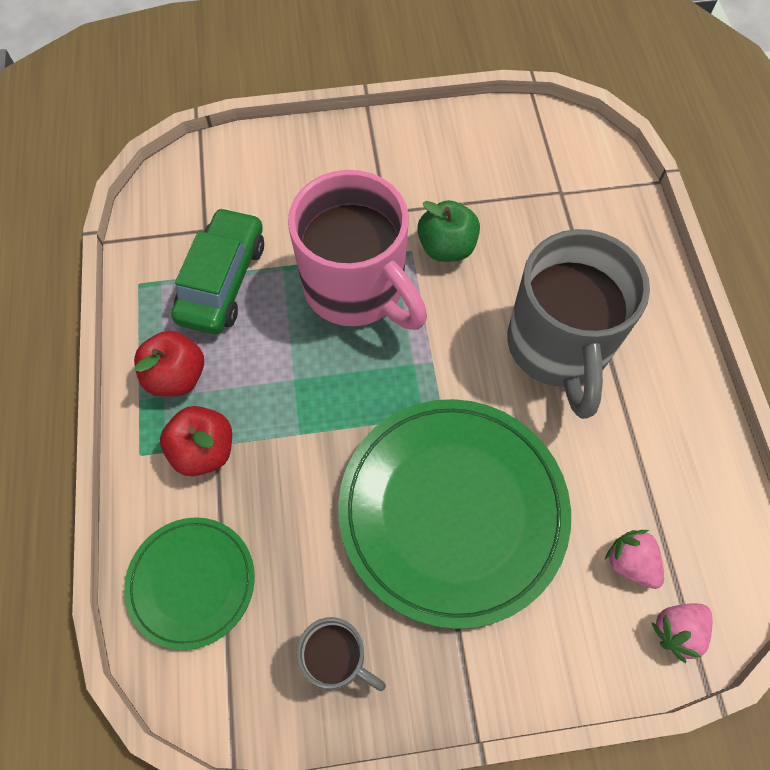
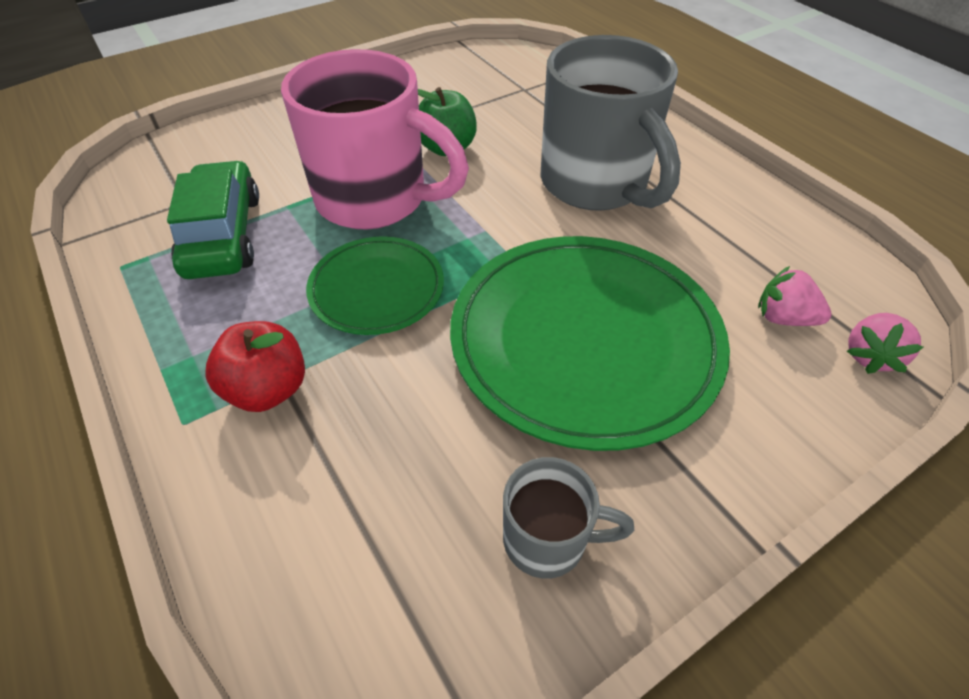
camera: 25 degrees left, 15 degrees down
(177, 376) = (202, 332): red apple -> none
(191, 582) = (313, 536): green plate -> green plate (376, 289)

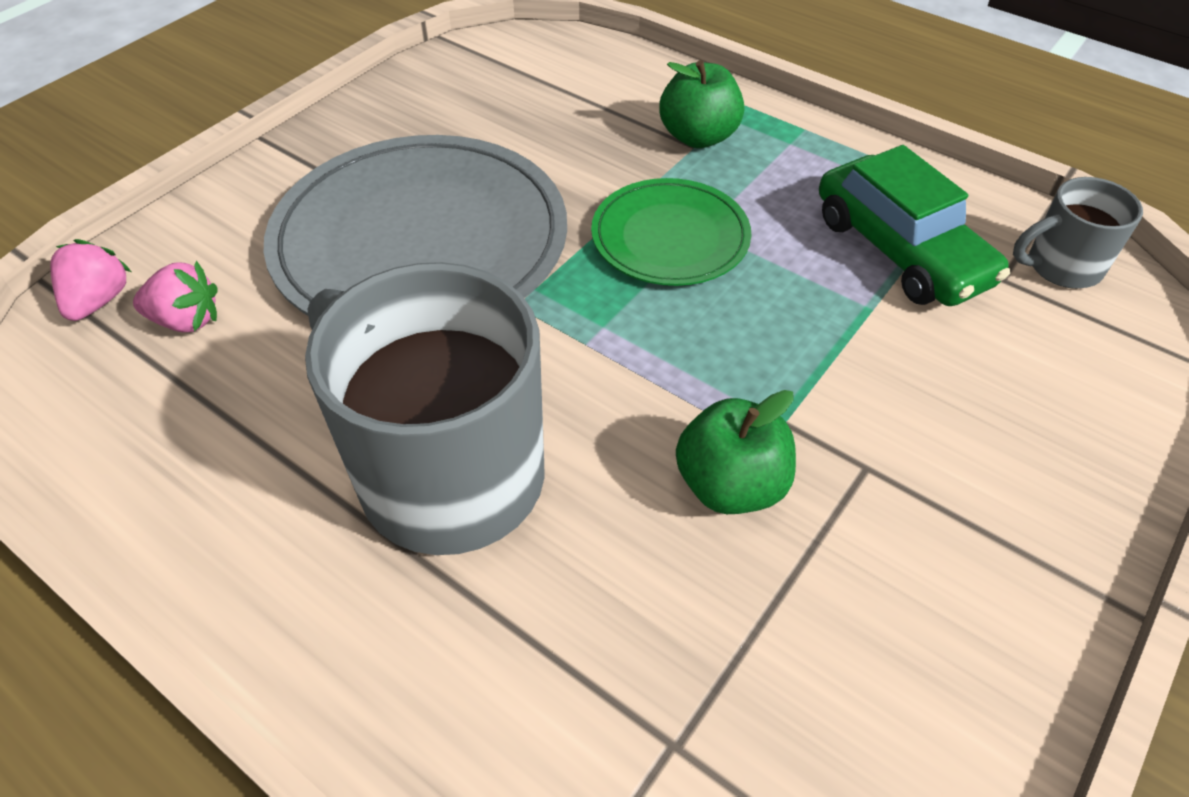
camera: 160 degrees right, 0 degrees up
(268, 389) = (698, 137): red apple -> green apple
(376, 200) = (763, 349): pink mug -> none
(548, 539) = (422, 109): grey mug -> grey mug (1060, 267)
(585, 340) = (420, 241): green plate -> grey plate

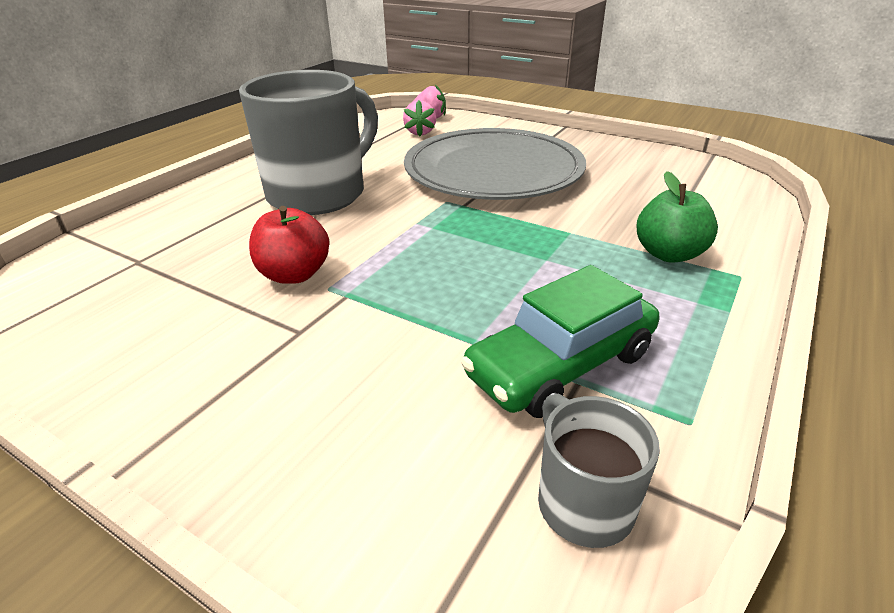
camera: 85 degrees right, 15 degrees down
(670, 237) = (530, 246): green plate -> none
(730, 485) = (294, 274): green apple -> red apple

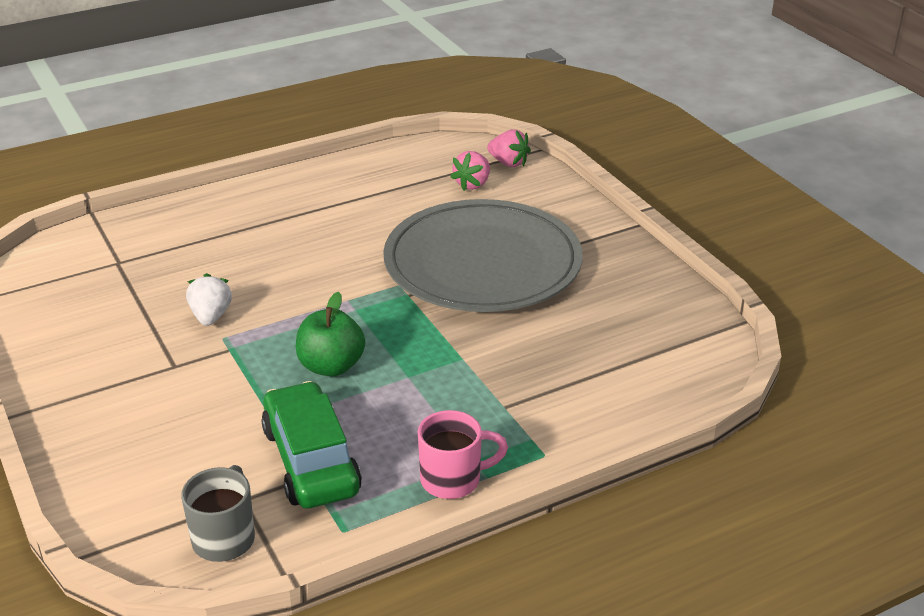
camera: 30 degrees right, 0 degrees up
(294, 274) = (211, 316): red apple -> white strawberry
(320, 194) = (302, 238): grey mug -> none
(560, 364) = (311, 460): green car -> green car turned 75 degrees clockwise
(669, 254) = (514, 412): green apple -> green apple (331, 366)
(709, 325) = (453, 480): none -> pink mug

